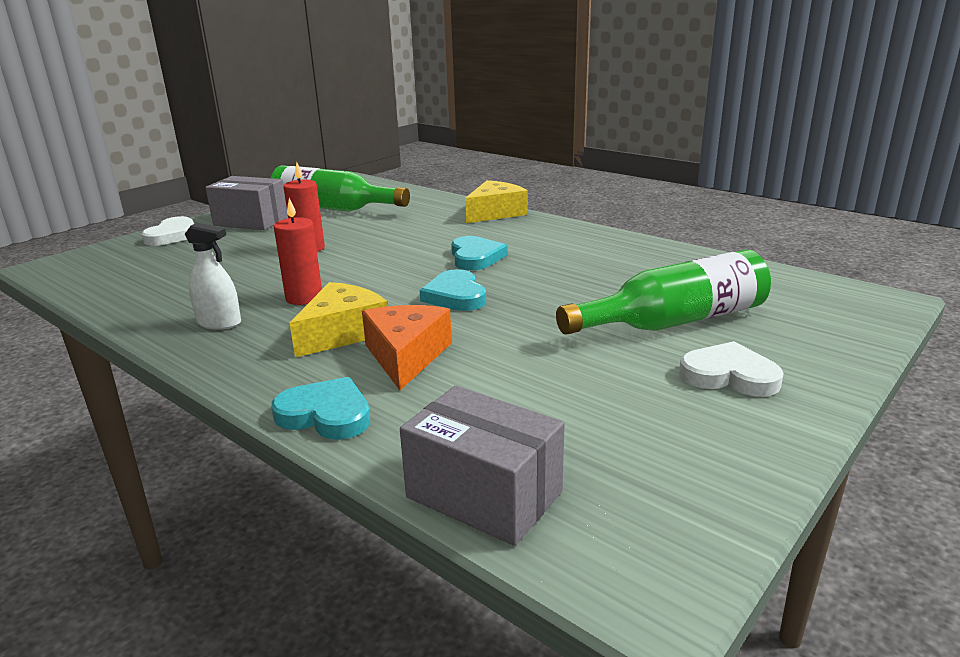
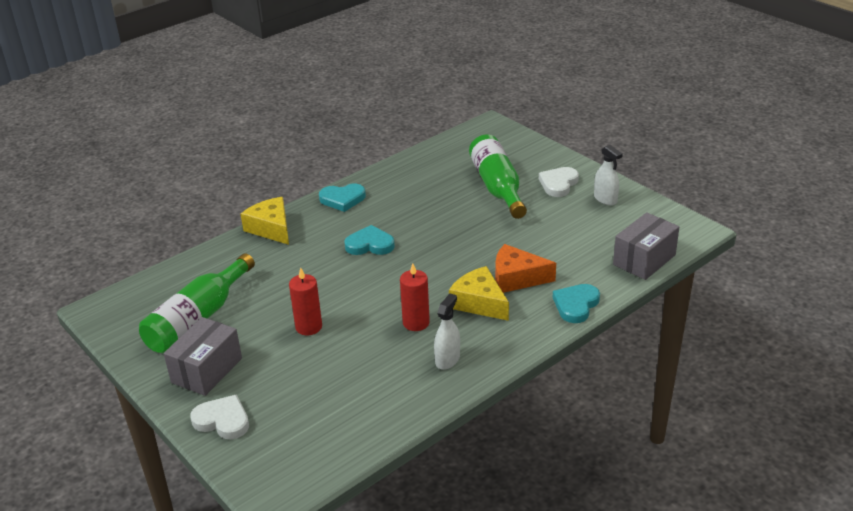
camera: 80 degrees left, 10 degrees up
(455, 296) = (436, 257): turquoise heart -> turquoise heart (342, 199)
(710, 433) = (605, 199): none -> white spray bottle

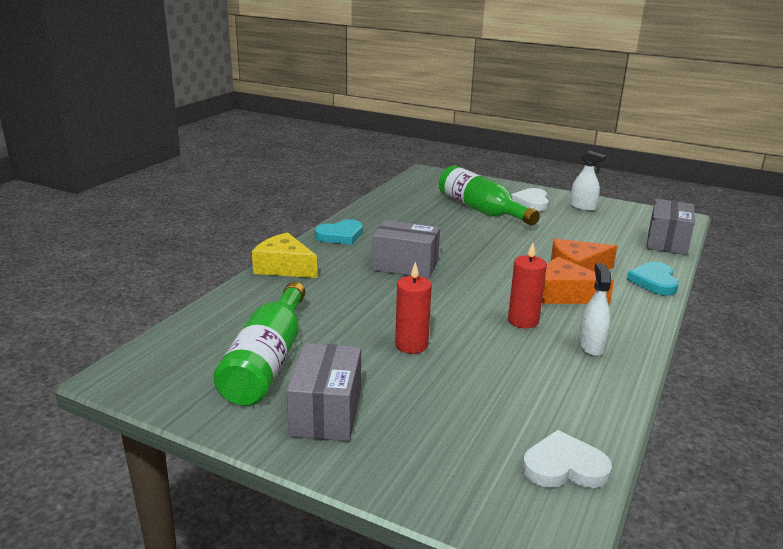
camera: 25 degrees left, 10 degrees down
(222, 420) = (398, 464): white heart -> white heart (564, 467)
(370, 244) = (405, 266): turquoise heart -> grey box
(479, 303) = (565, 294): yellow cheese -> orange cheese

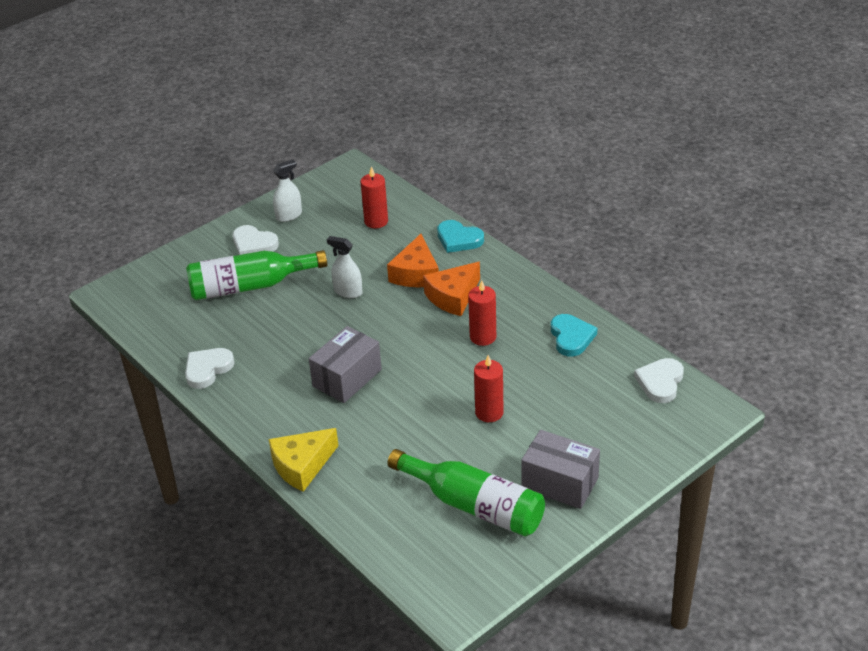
camera: 65 degrees left, 15 degrees up
(340, 235) = (249, 408): turquoise heart -> turquoise heart (571, 337)
(373, 214) = (207, 369): none -> white heart
(591, 346) = (535, 315): white spray bottle -> white spray bottle (348, 291)
(624, 240) = (376, 221): none -> red candle
(667, 242) = (394, 198): grey box -> none

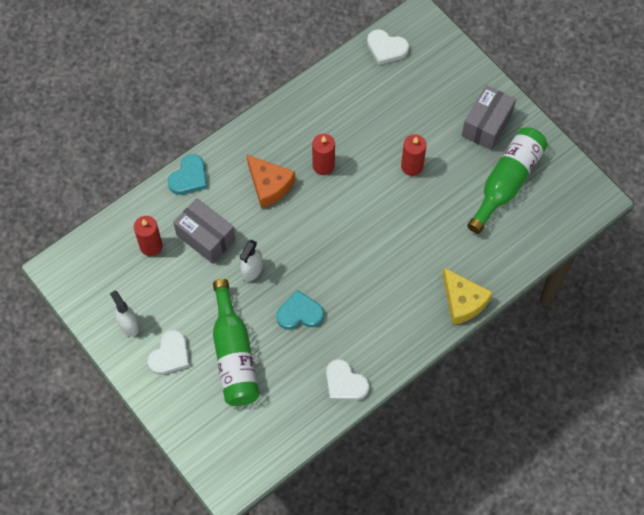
camera: 90 degrees left, 25 degrees up
(347, 378) = (365, 269): grey box -> grey box (206, 237)
(416, 273) = (233, 213): orange cheese -> none
(571, 337) = (330, 102): turquoise heart -> turquoise heart (299, 313)

